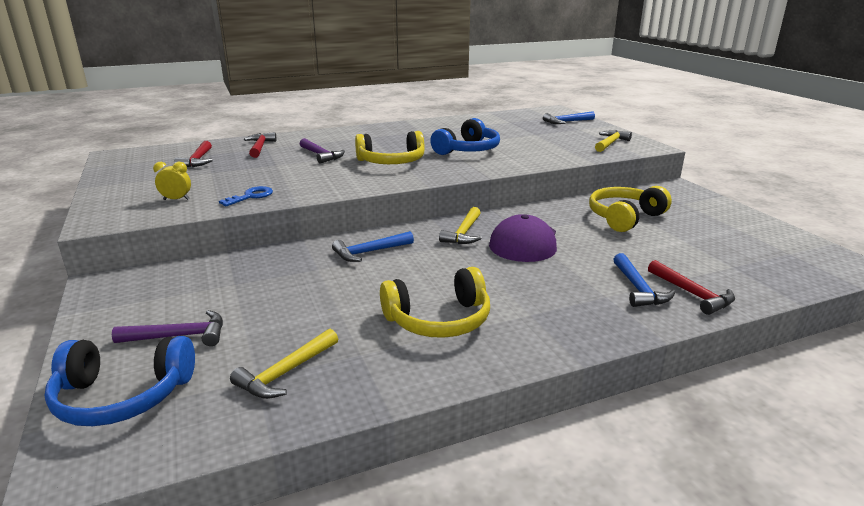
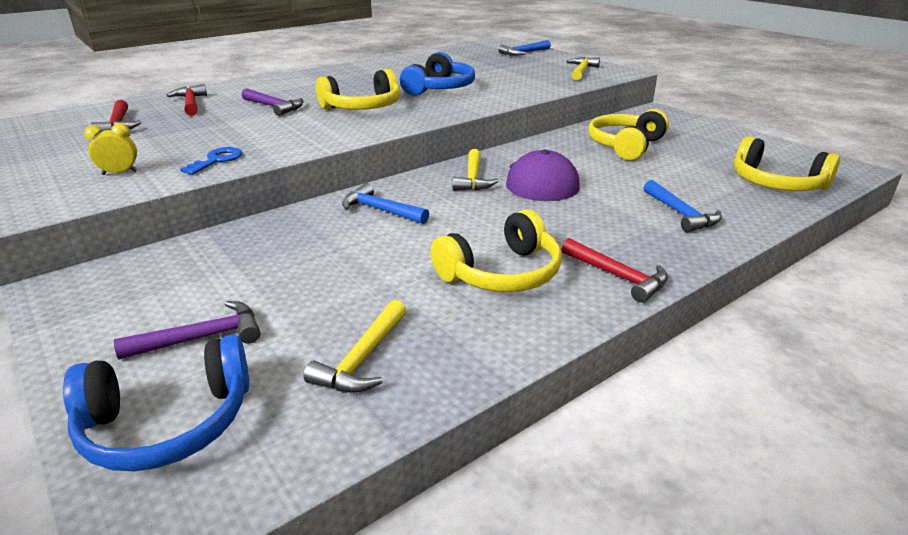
camera: 15 degrees left, 5 degrees up
(370, 252) = (381, 210): blue hammer -> blue hammer turned 75 degrees clockwise
(692, 294) = (732, 212): red hammer -> red hammer (617, 276)
(757, 271) = (776, 183): none -> yellow headphones

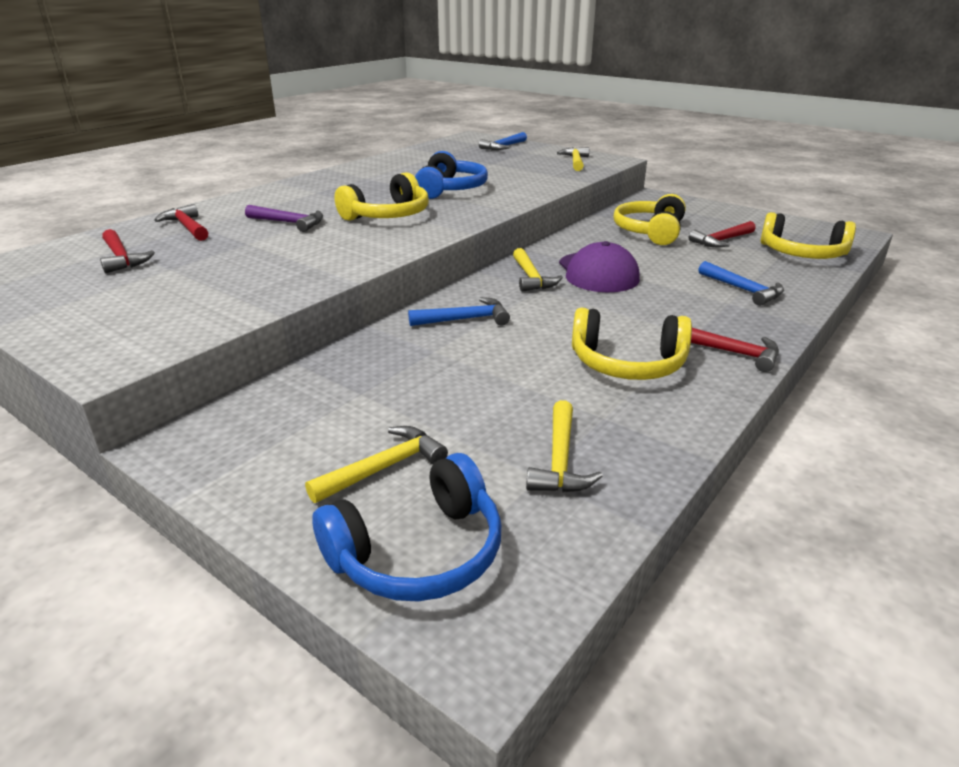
camera: 15 degrees left, 0 degrees up
(119, 173) = (179, 310): yellow clock -> none
(201, 338) = (383, 468): purple hammer -> yellow hammer
(217, 160) = (280, 285): blue key -> none
(381, 210) = (465, 319): blue hammer -> blue hammer turned 150 degrees clockwise
(502, 273) = (627, 364): yellow headphones -> yellow headphones turned 60 degrees clockwise
(695, 161) = (722, 241): none -> red hammer

